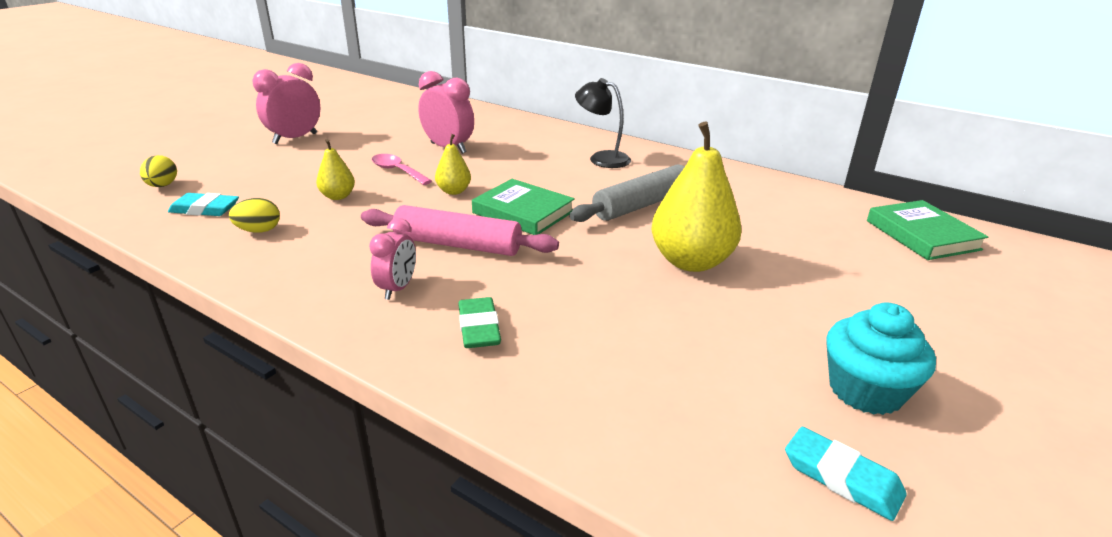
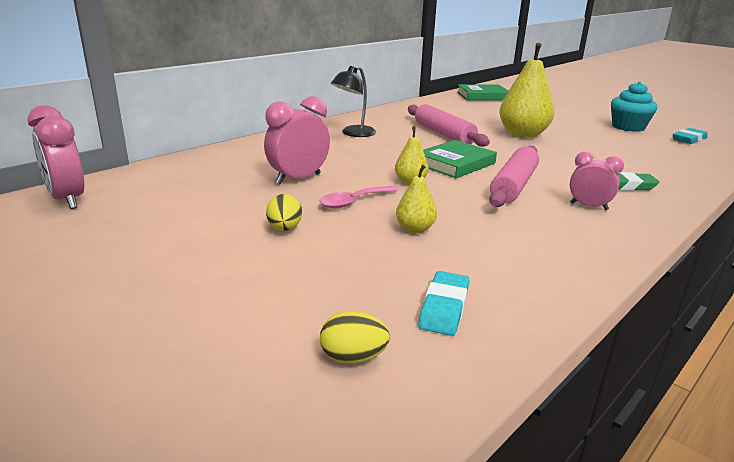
camera: 80 degrees left, 5 degrees down
(259, 231) = (500, 267): yellow egg -> yellow egg (284, 229)
(295, 138) = (201, 261): pink clock -> pink clock (67, 200)
(641, 205) = (443, 134): grey rolling pin -> pink rolling pin

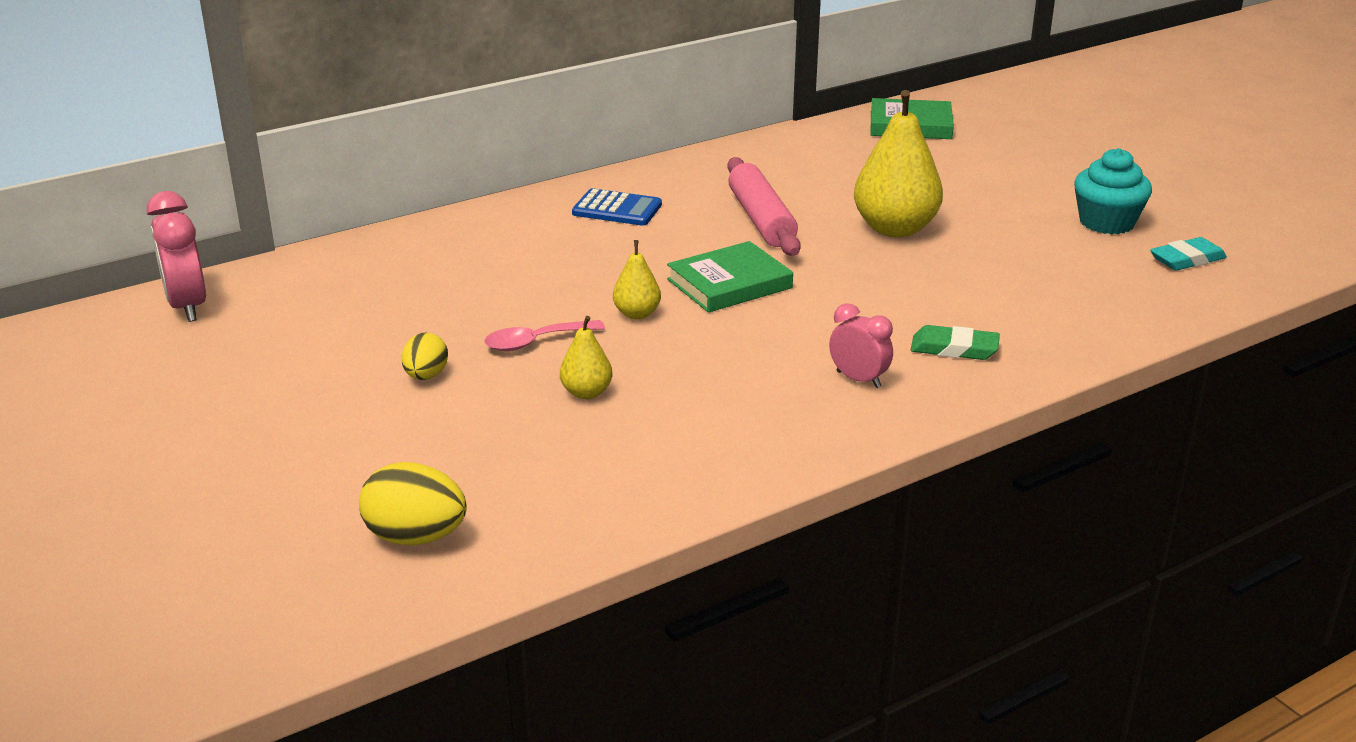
camera: 15 degrees right, 5 degrees up
(298, 179) = (485, 295): pink clock -> none
(353, 134) = (617, 209): black lamp -> blue calculator
(353, 358) = (416, 537): yellow egg -> yellow egg, size x1.57
(444, 307) = (545, 498): turquoise eraser -> none
(513, 185) = (782, 333): pink rolling pin -> none

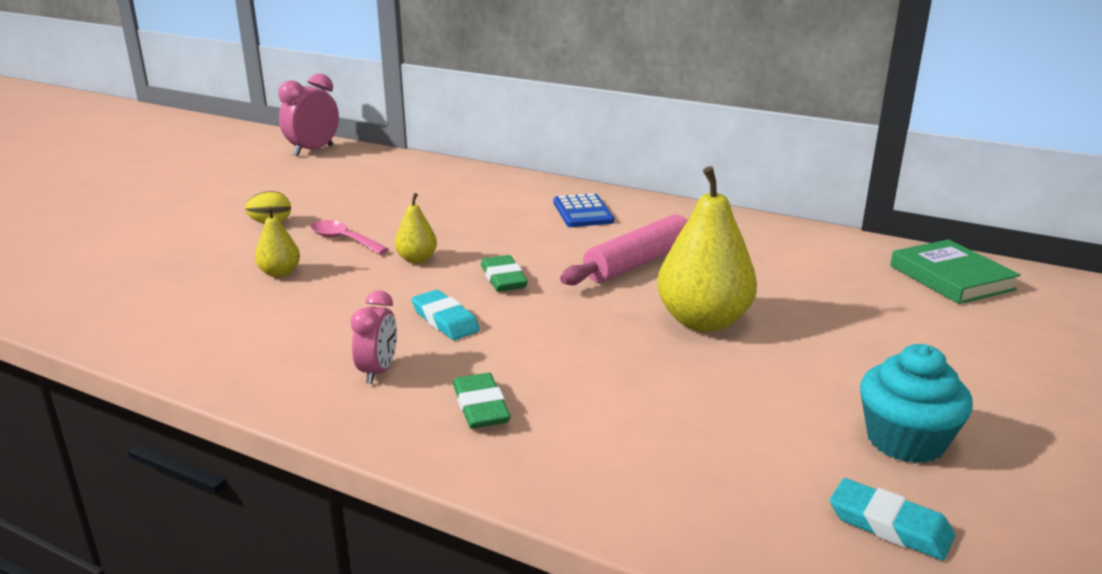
camera: 60 degrees right, 5 degrees down
(416, 537) = (60, 273): yellow egg -> none
(729, 284) = (503, 278): green book -> green eraser
(788, 329) = (445, 320): none -> turquoise eraser

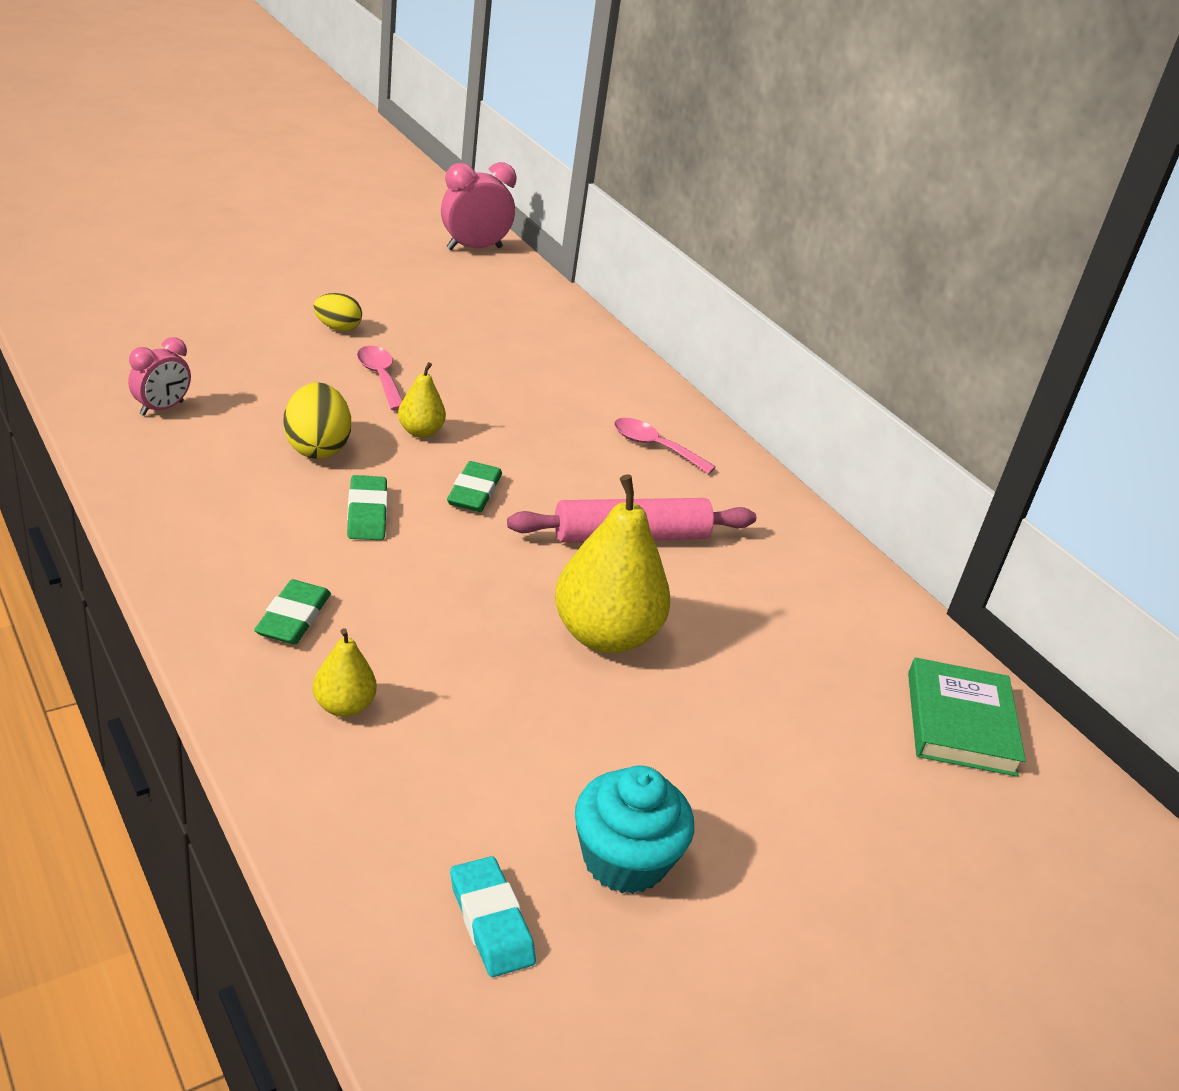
camera: 25 degrees right, 10 degrees up
(280, 273) = (284, 392): yellow pear -> yellow pear (344, 706)
(352, 296) = (317, 448): none -> yellow egg
(378, 371) = (251, 539): pink clock -> pink clock (162, 408)
(445, 320) = (367, 513): turquoise eraser -> green eraser
(582, 212) = (654, 447): blue calculator -> pink spoon

